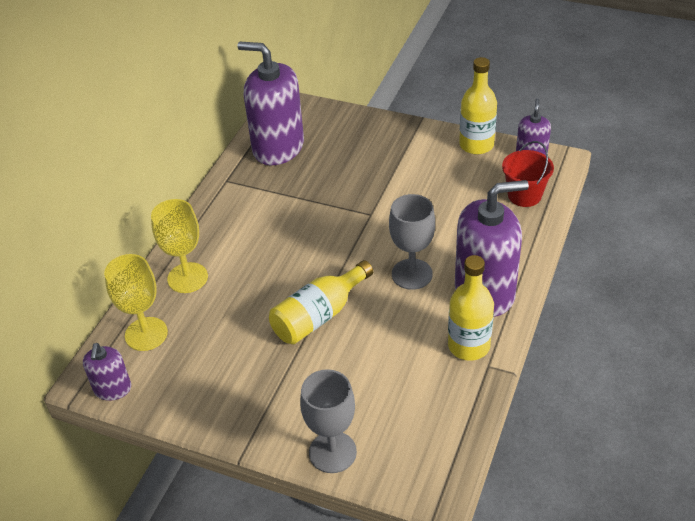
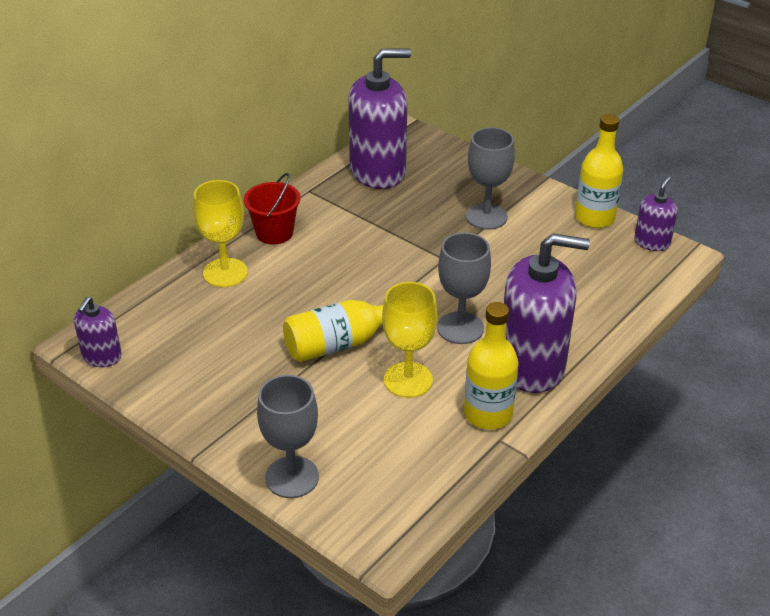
camera: 15 degrees right, 5 degrees down
(146, 334) = (159, 314): yellow goblet -> yellow goblet (408, 380)
(278, 147) = (378, 171): purple soap dispenser -> purple soap dispenser turned 120 degrees clockwise
(388, 166) = (486, 216): none -> grey goblet
(524, 195) = (624, 281): red bucket -> red bucket (274, 233)

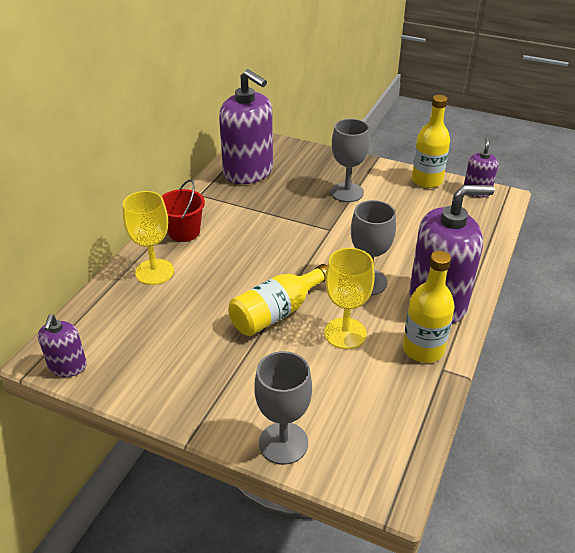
camera: 15 degrees left, 0 degrees up
(378, 171) = (248, 172): purple soap dispenser -> purple soap dispenser turned 75 degrees clockwise

